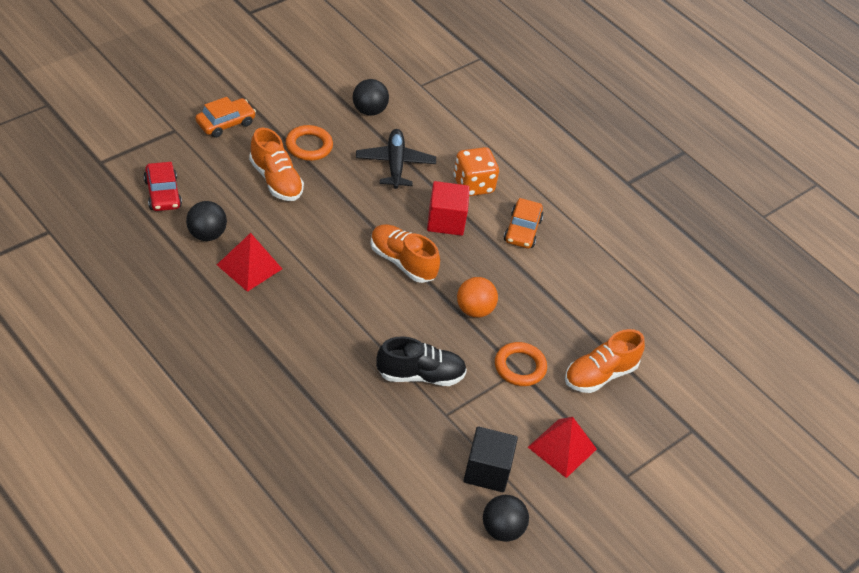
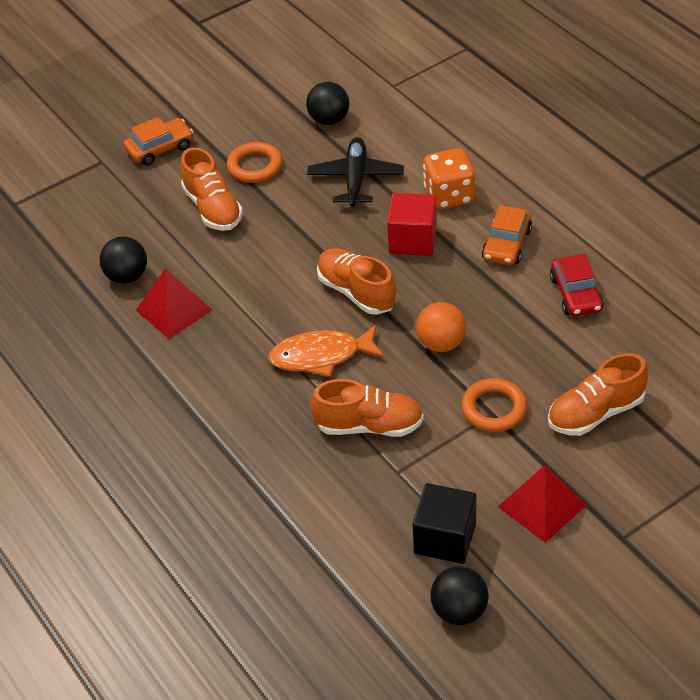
camera: 15 degrees right, 0 degrees up
(162, 193) = (81, 233): red car -> red car (576, 294)
(377, 314) = (321, 356): none -> orange fish
(420, 375) = (369, 426): black shoe -> orange shoe

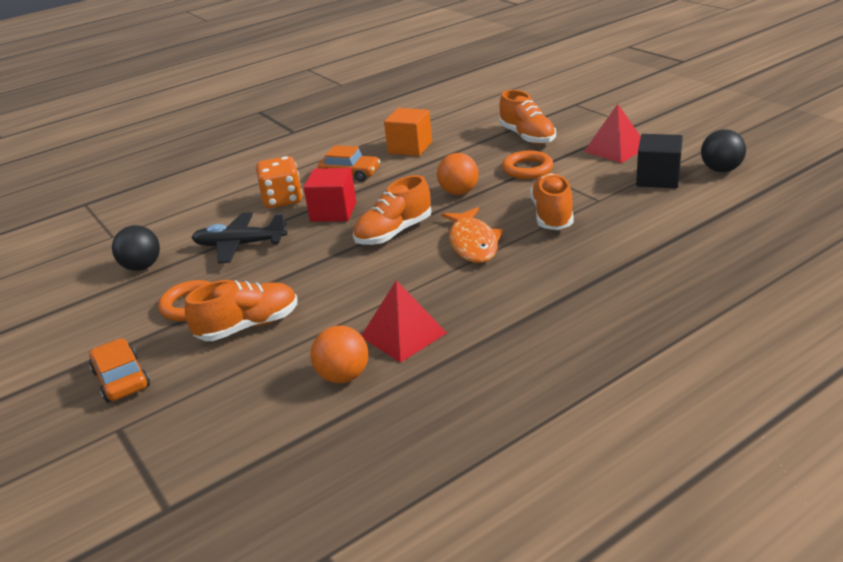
camera: 90 degrees left, 15 degrees down
(127, 276) = (343, 376): black ball -> orange ball
(576, 294) = (410, 147): red car -> orange cube

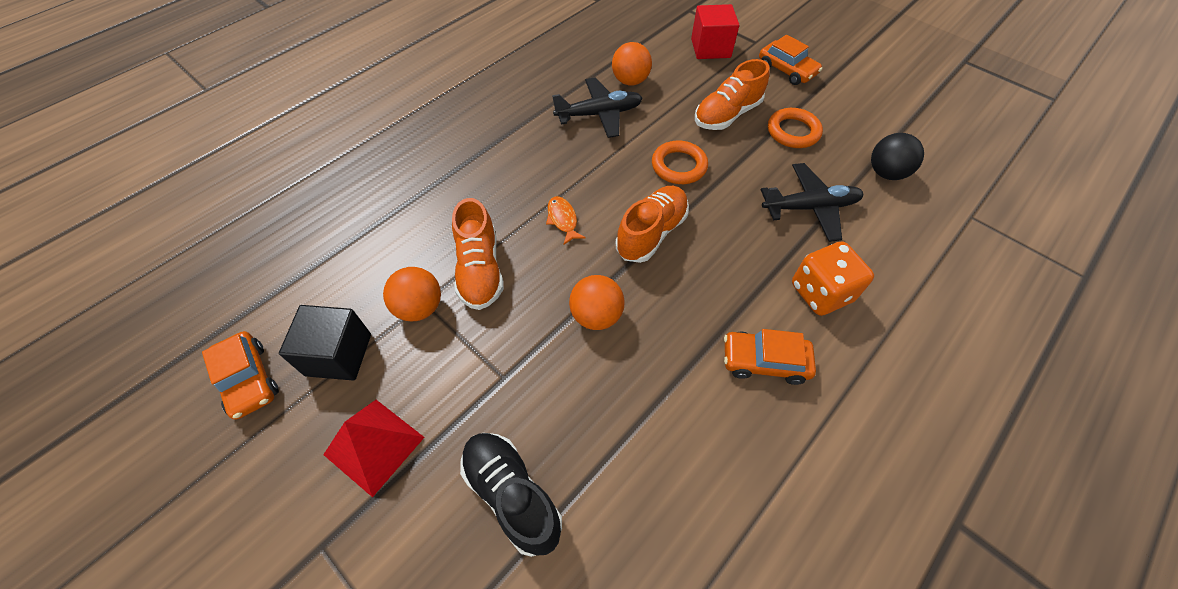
camera: 165 degrees right, 25 degrees up
(333, 212) = (739, 269): red cube -> red cube (710, 48)
(403, 334) = (599, 114): red pyramid -> black plane
(410, 147) = (705, 451): orange cube -> none
(473, 243) = (563, 219): orange fish -> orange fish, size x0.56
(527, 137) = (512, 495): orange shoe -> black shoe
(527, 169) = (510, 379): orange ring -> orange ring (679, 166)
(601, 197) = (420, 307): none -> orange ball
(721, 170) = (249, 379): black ball -> orange car

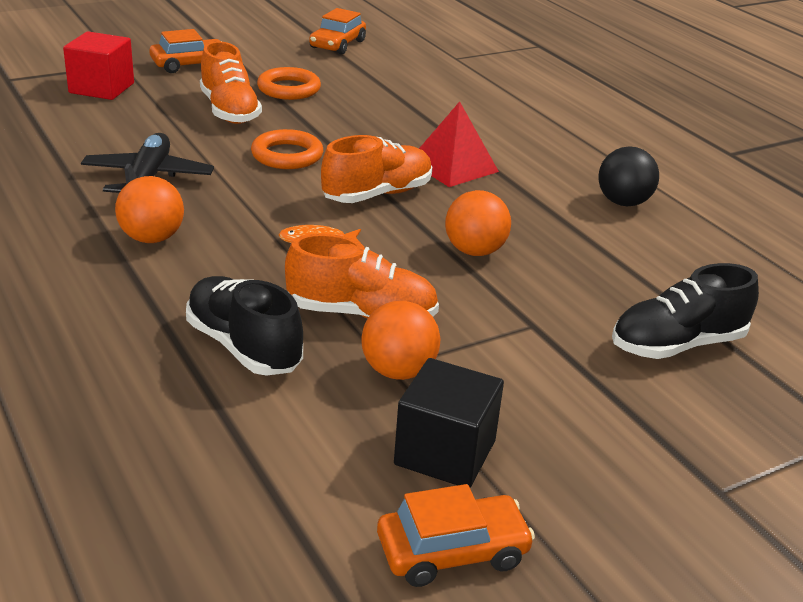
camera: 75 degrees left, 25 degrees down
(374, 445) = (596, 435): red pyramid -> red pyramid (453, 166)
(424, 223) = (243, 347): none -> black shoe
(630, 81) = (105, 146): orange ball -> orange ball (152, 238)
(651, 233) = (377, 194): orange shoe -> orange shoe turned 90 degrees clockwise
(764, 361) = (568, 181): orange car -> orange car (337, 44)
(810, 207) = (399, 112): black plane -> none
(820, 293) = (504, 137): orange dice -> none
(886, 173) = (381, 70): black ball -> black ball (623, 202)

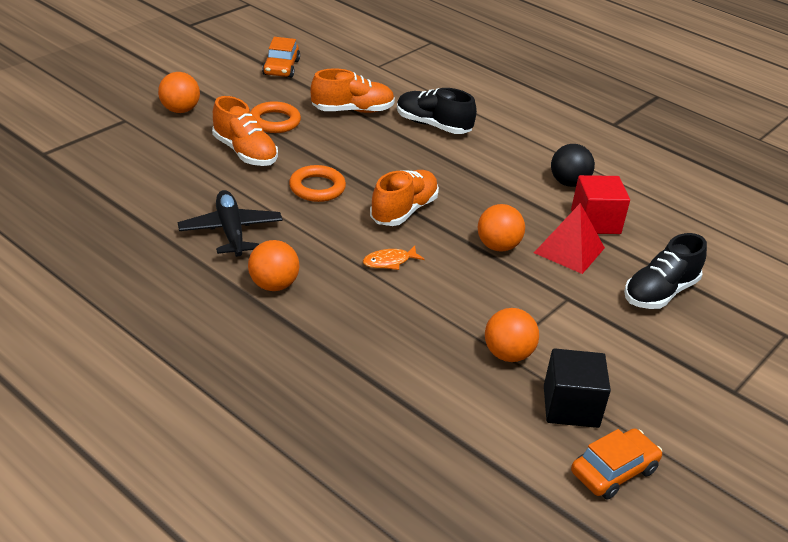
camera: 20 degrees left, 5 degrees up
(101, 88) = (128, 148): red cube -> red cube (595, 222)
(189, 64) = (180, 110): orange car -> orange ball
(243, 347) = (399, 360): black shoe -> black shoe (433, 125)
(361, 314) = (457, 315): orange shoe -> orange shoe (352, 110)
(453, 166) = (439, 174): red pyramid -> red pyramid (569, 250)

